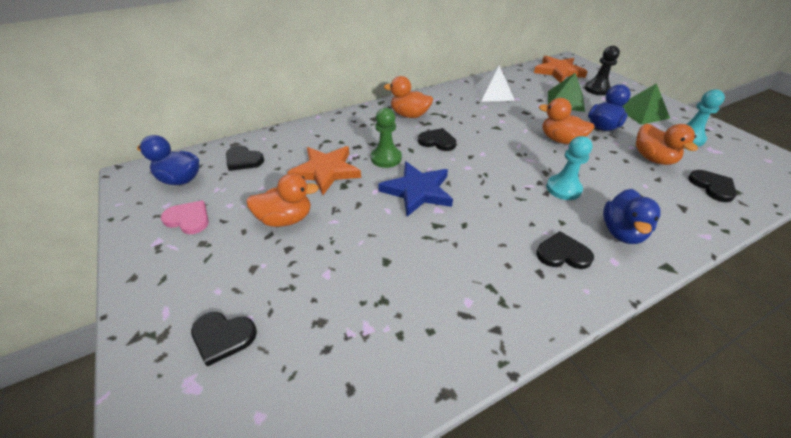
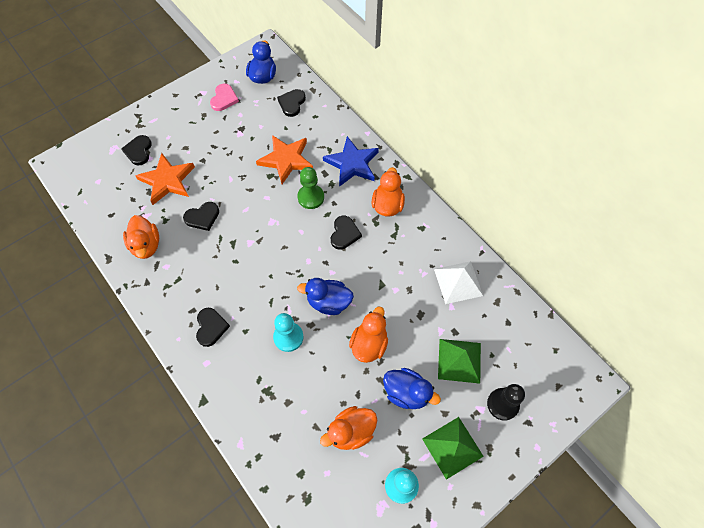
camera: 80 degrees right, 20 degrees up
(286, 219) = (229, 150): orange duck -> orange duck (146, 245)
(417, 191) = (270, 226): blue star -> blue star (352, 164)
(558, 72) = (544, 362): orange star -> orange star (167, 180)
(621, 232) = (238, 375): blue duck -> blue duck (328, 302)
(712, 187) = (310, 477): black heart -> black heart (202, 217)

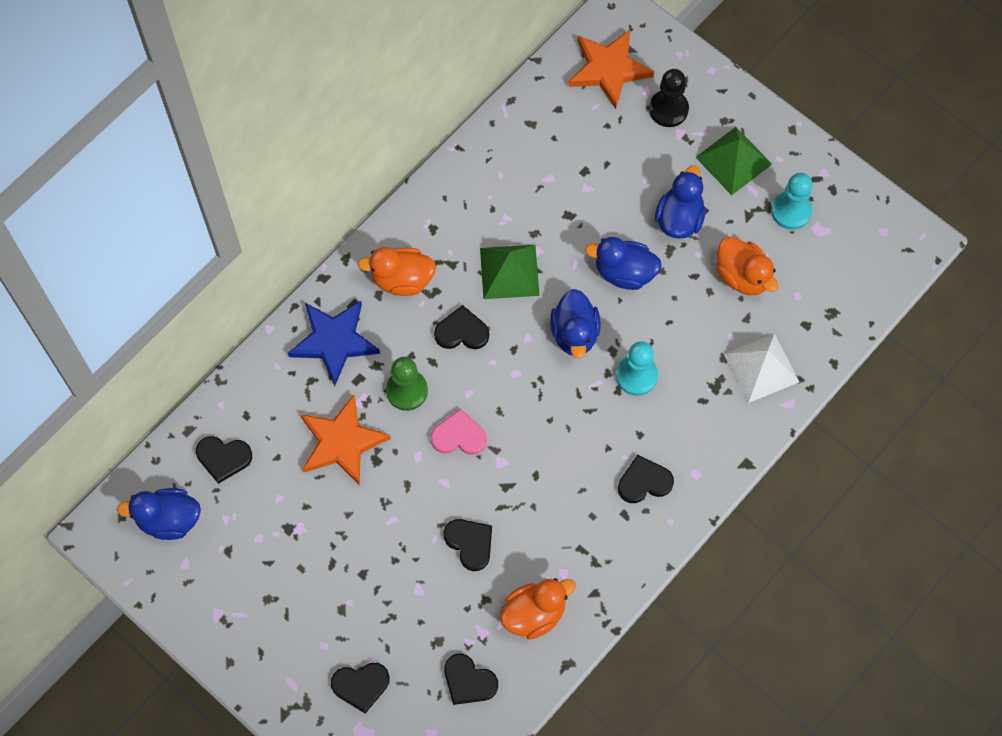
camera: 100 degrees left, 5 degrees up
(119, 204) = (468, 681): none -> black heart
(167, 180) = (411, 618): orange star -> orange star (608, 69)
(224, 99) = (228, 574): pink heart -> pink heart (459, 436)
(369, 344) = (624, 272): orange duck -> blue duck
(458, 282) = (511, 173): white pyramid -> white pyramid (761, 368)
(459, 360) = (623, 162): green pyramid -> green pyramid (509, 271)

